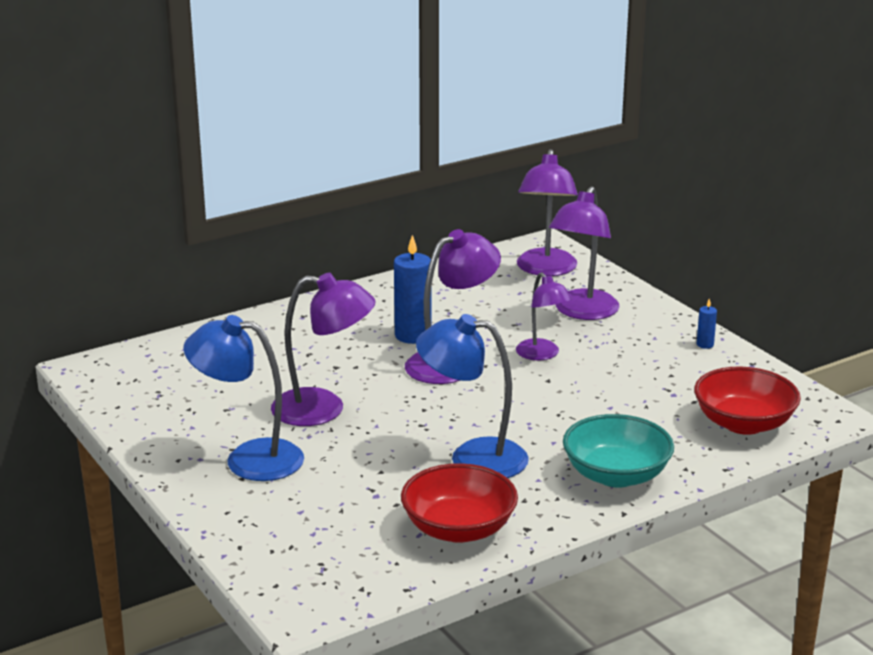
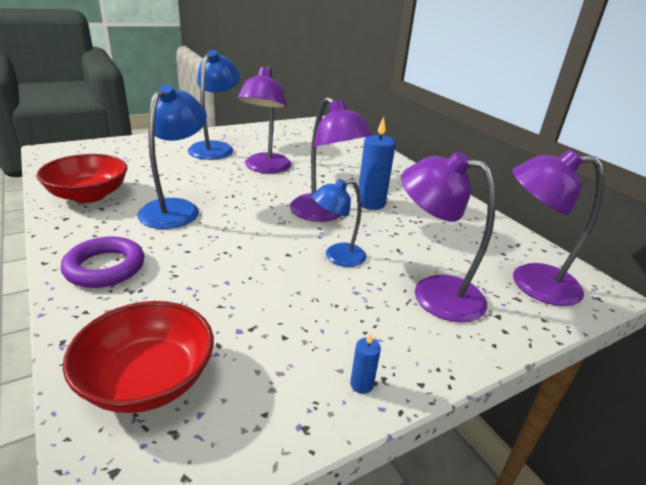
camera: 90 degrees right, 5 degrees up
(542, 355) = (337, 257): purple lamp -> blue lamp
(616, 475) = (105, 267): turquoise bowl -> purple ring

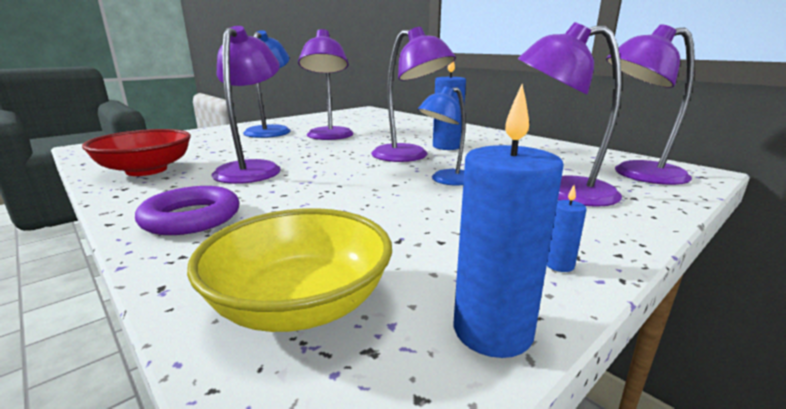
camera: 10 degrees left, 10 degrees down
(148, 380) = (300, 304): red bowl -> yellow bowl
(176, 208) = (253, 169): blue lamp -> purple lamp
(265, 436) = (492, 331): none -> blue candle

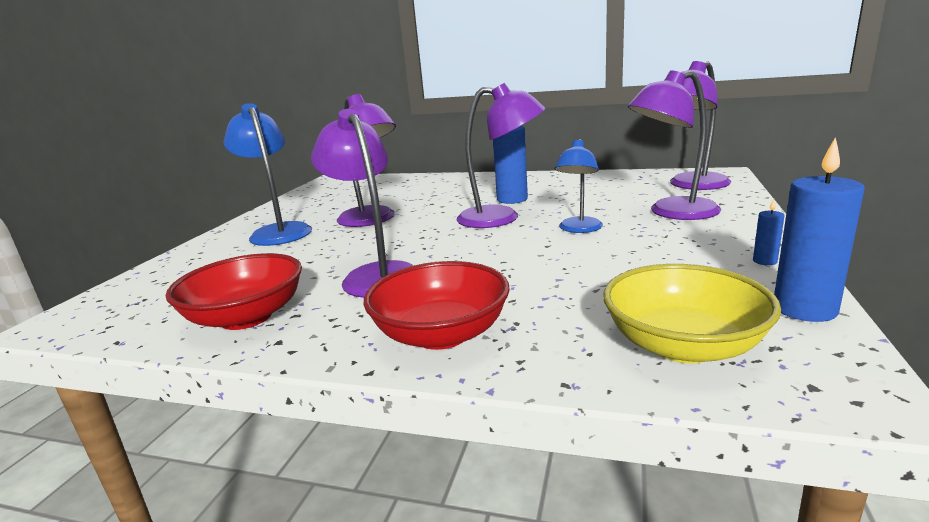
camera: 30 degrees left, 0 degrees up
(191, 217) = (441, 334): purple ring -> red bowl

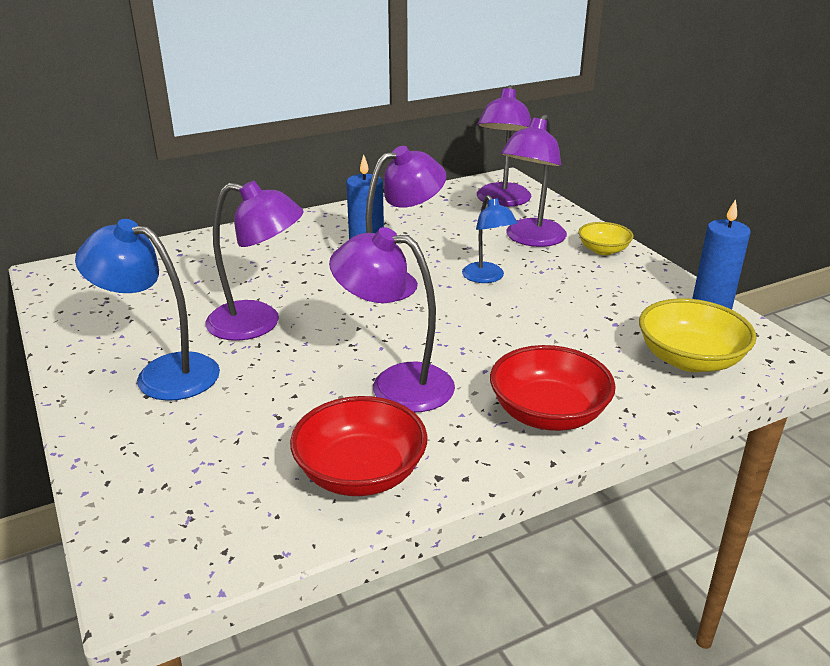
camera: 45 degrees left, 10 degrees up
(741, 233) = (603, 250): none -> yellow bowl
(765, 261) = (648, 274): blue candle -> none

